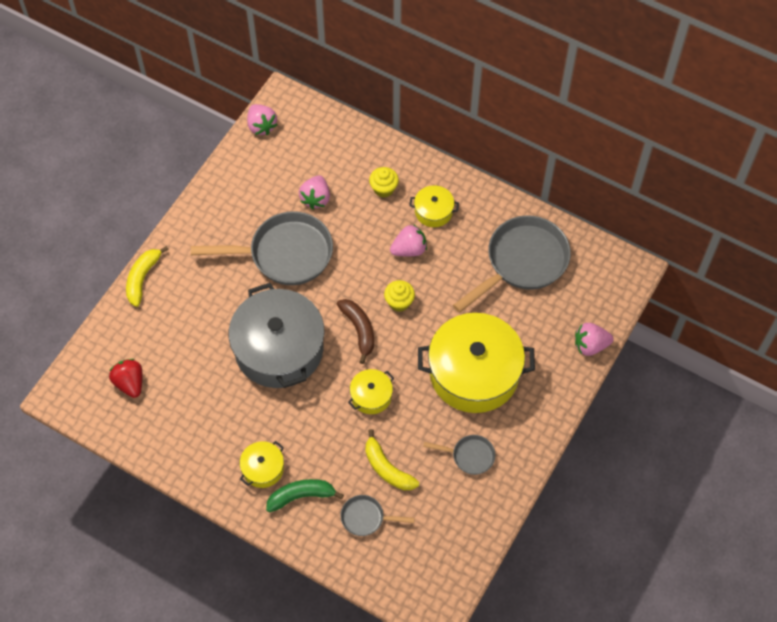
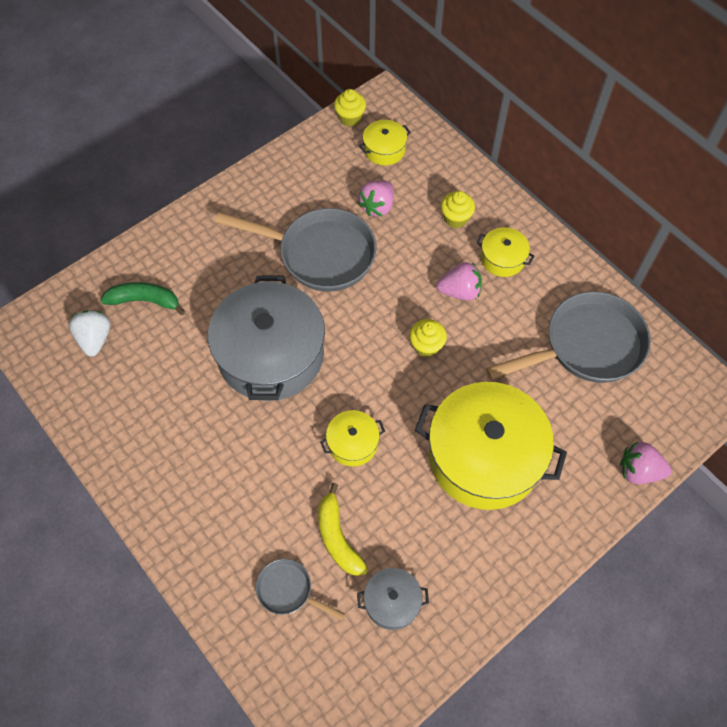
camera: 20 degrees right, 0 degrees up
(130, 383) = (95, 339): red strawberry -> white strawberry
(142, 278) = (160, 233): yellow banana -> none
(261, 126) = (350, 118): pink strawberry -> yellow cupcake
(263, 468) = (194, 486): yellow pot -> yellow pot (384, 150)
(301, 496) = (224, 535): green banana -> green banana (145, 301)
(359, 330) = (368, 362): brown banana -> none
(444, 499) = (392, 602): none -> grey pot
(469, 456) = (443, 557): grey pan -> none

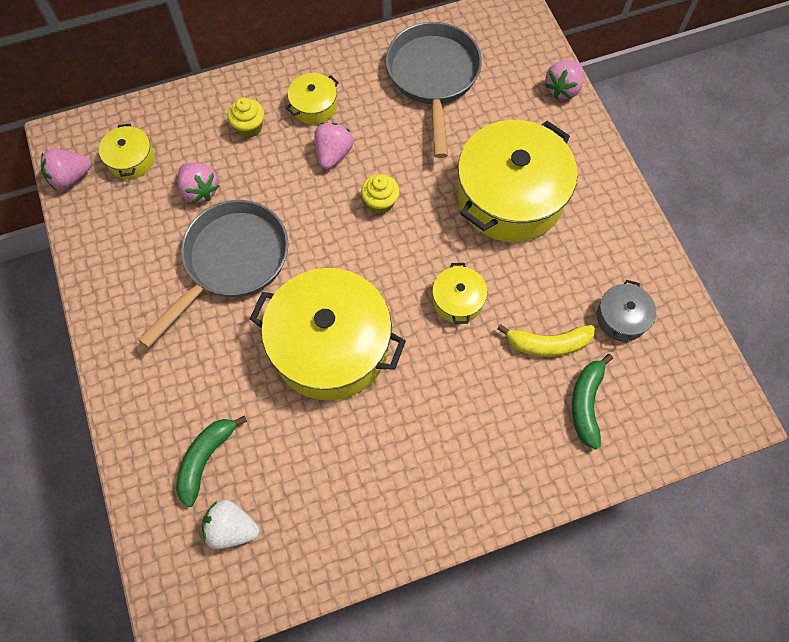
camera: 70 degrees left, 5 degrees up
(271, 354) = (330, 346): grey pot -> yellow pot
(288, 590) = (586, 403): grey pan -> green banana
(350, 118) = (70, 177): yellow cupcake -> pink strawberry

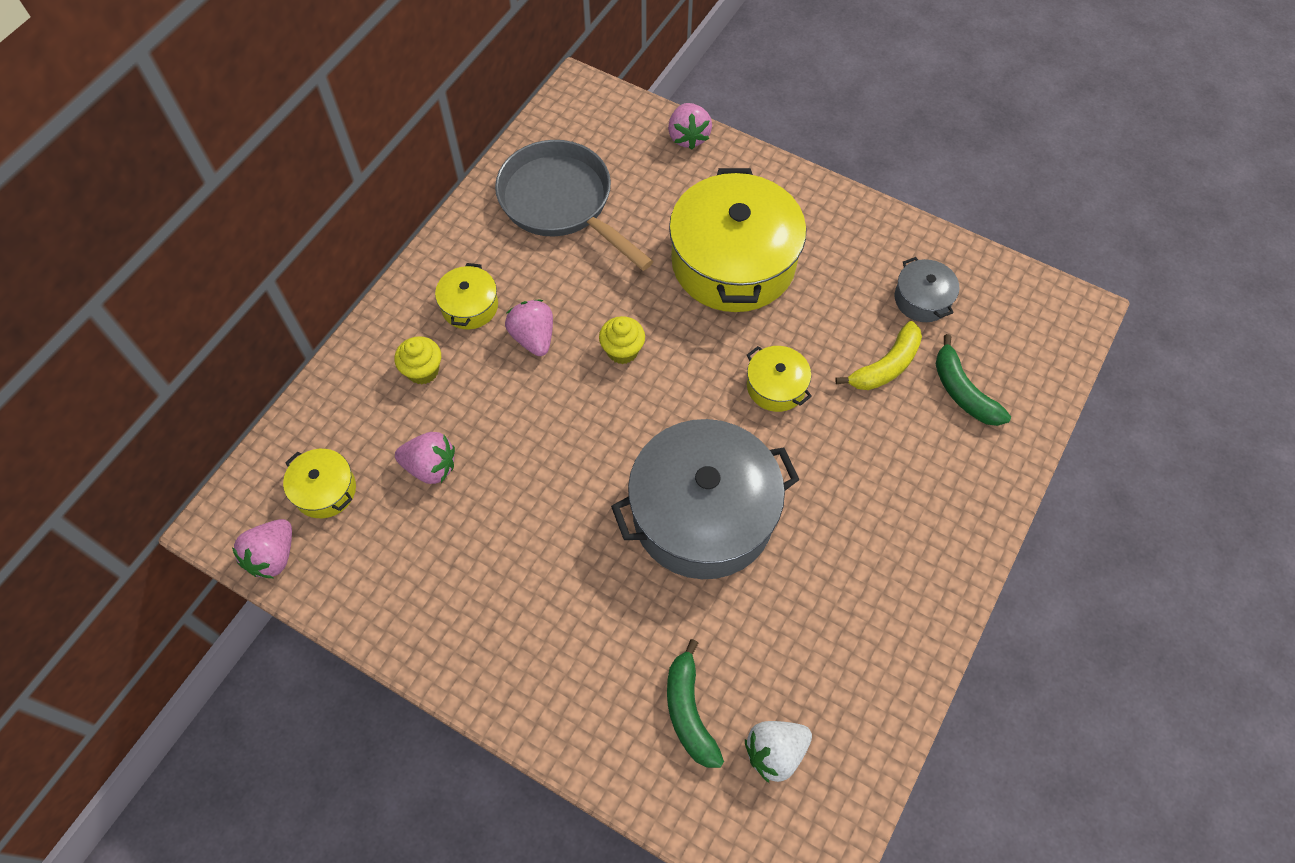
camera: 40 degrees left, 5 degrees down
(231, 262) = (531, 511): grey pan -> none
(330, 346) = (703, 514): yellow pot -> grey pot

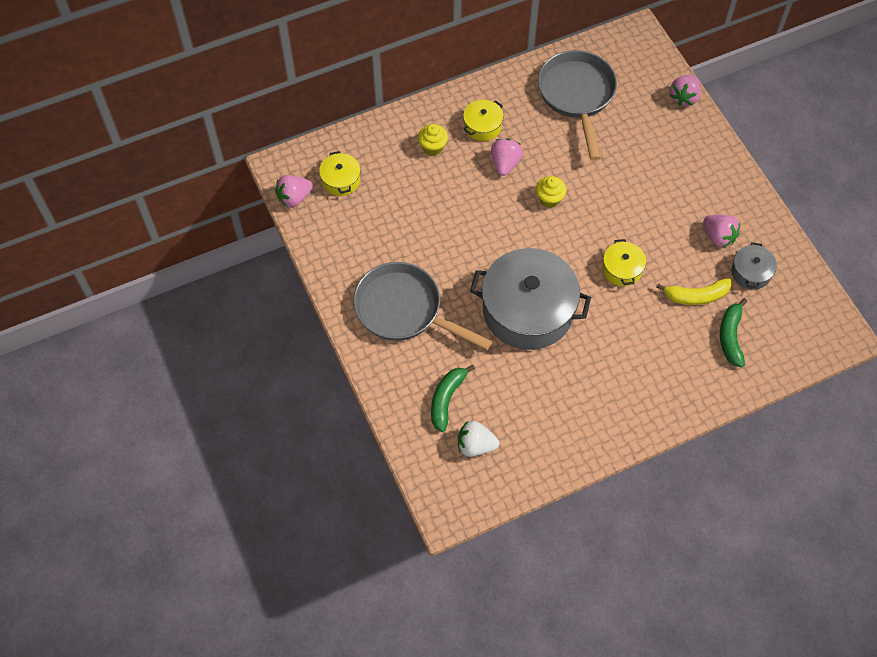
camera: 35 degrees right, 0 degrees up
(430, 467) = (402, 200): pink strawberry -> pink strawberry (718, 237)
(541, 621) = (404, 310): none -> grey pan
(733, 262) = (652, 186): yellow pot -> none

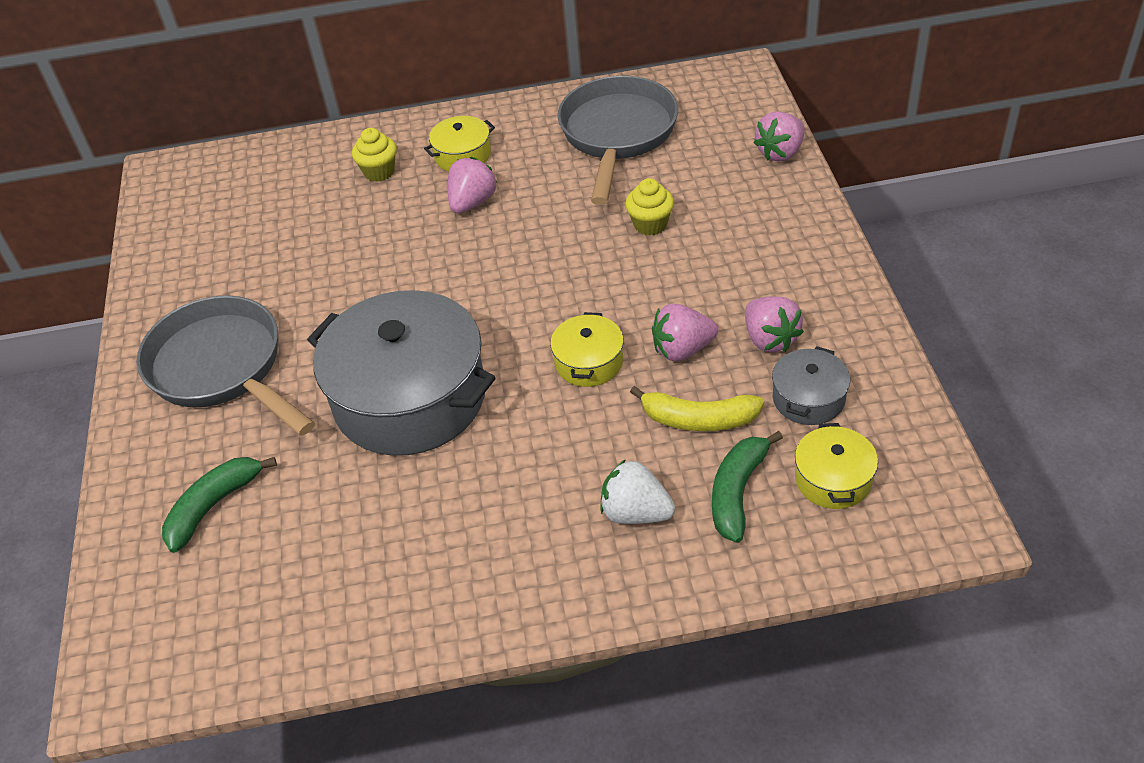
camera: 20 degrees right, 15 degrees down
(294, 198) = (156, 208): pink strawberry -> pink strawberry (682, 349)
(341, 180) = (231, 195): yellow pot -> yellow pot (833, 479)
(475, 445) = (220, 587): white strawberry -> white strawberry (635, 512)
(549, 199) = (516, 254): yellow cupcake -> yellow cupcake (650, 224)

